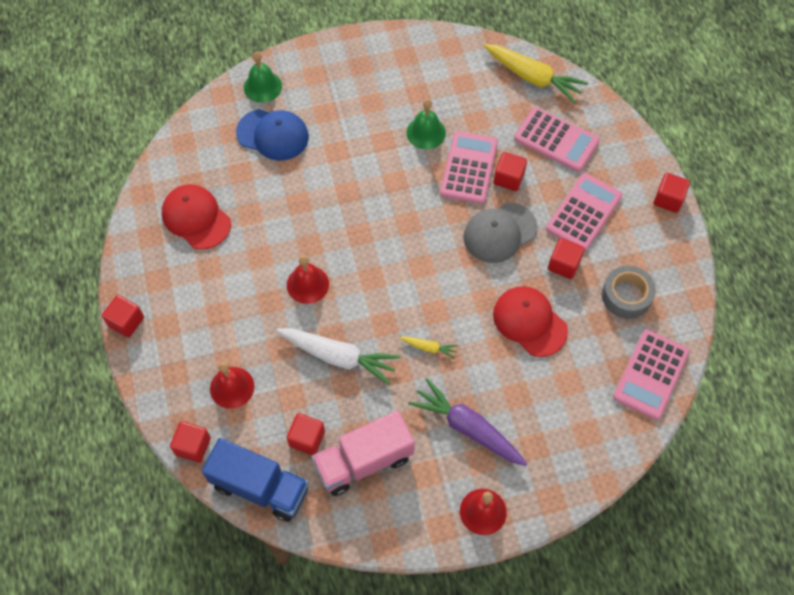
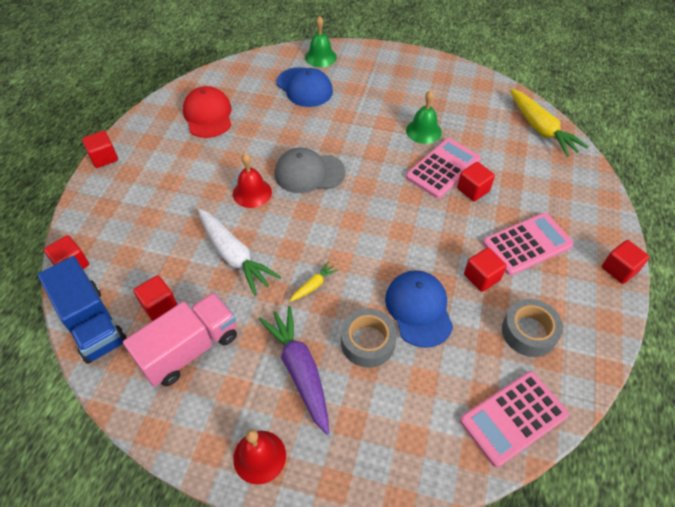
camera: 30 degrees right, 10 degrees down
(232, 387) = (136, 237): red bell -> none
(364, 461) = (189, 349): pink truck -> pink truck turned 135 degrees clockwise
(428, 348) = (313, 285): yellow carrot -> yellow carrot turned 90 degrees counterclockwise
(499, 233) = (438, 226): grey cap -> grey cap (309, 173)
(506, 373) = (367, 342): none -> grey tape
(529, 322) = (419, 309): red cap -> blue cap
(556, 140) = (534, 179): pink calculator -> none

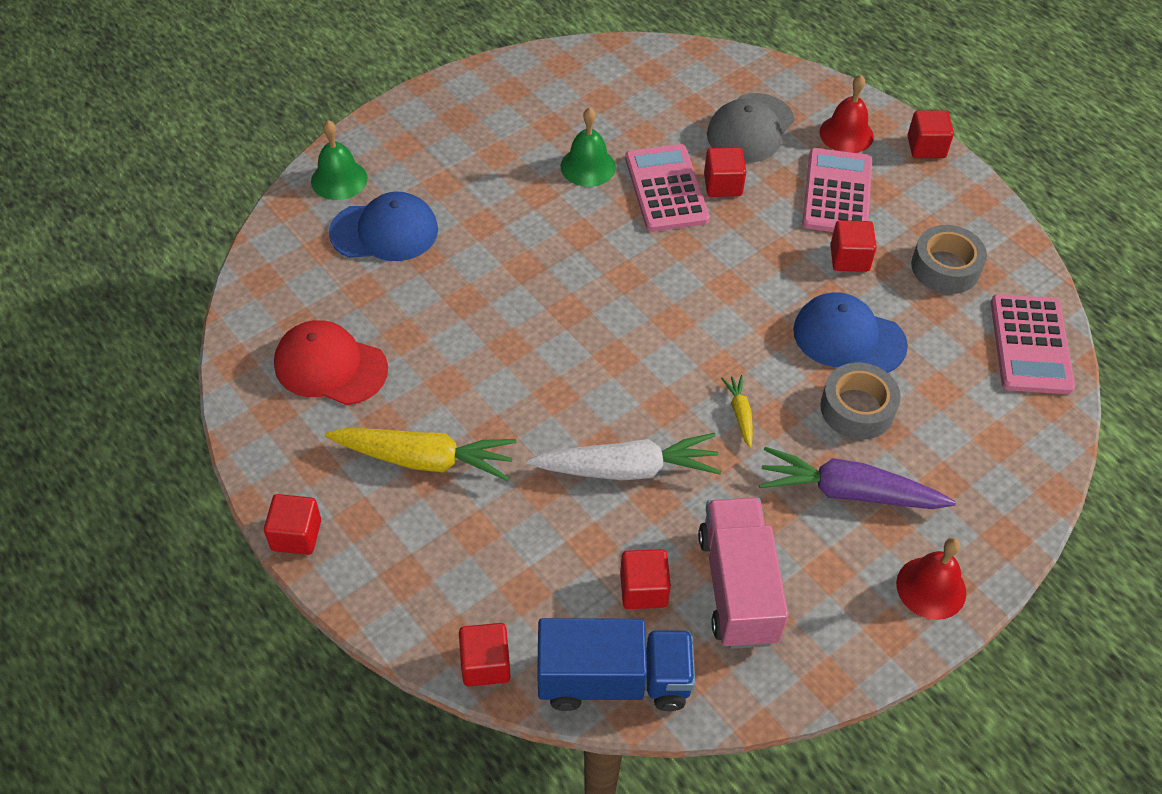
camera: 55 degrees left, 0 degrees up
(252, 192) = (534, 394): red bell -> red bell (846, 134)
(309, 173) = (554, 317): grey cap -> grey cap (750, 128)
(540, 129) = (684, 67): yellow carrot -> yellow carrot (424, 459)

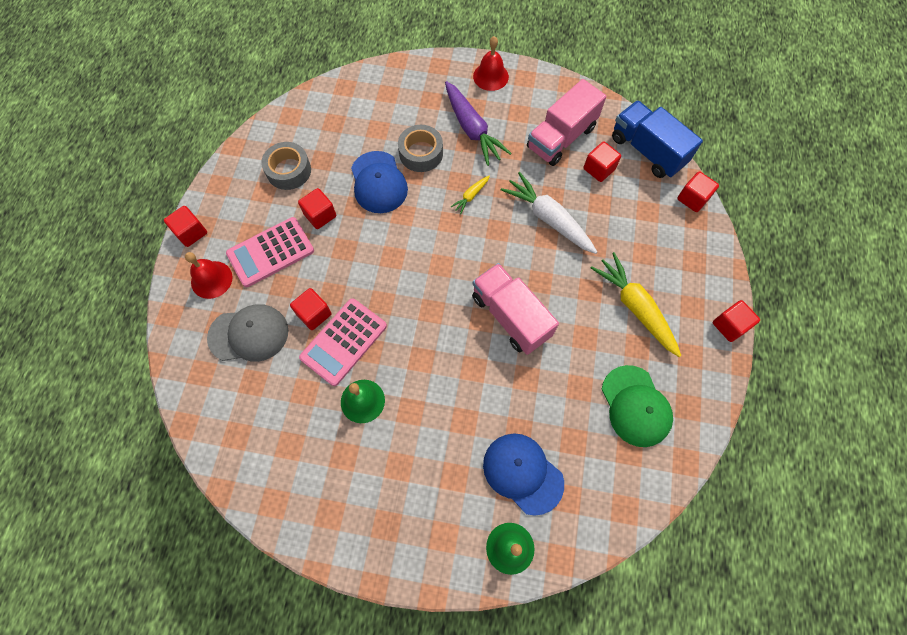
camera: 130 degrees left, 15 degrees up
(330, 366) = (635, 406): red cap -> green cap
(545, 337) = (510, 316): none -> pink truck
(1030, 345) = (314, 110): pink calculator -> none

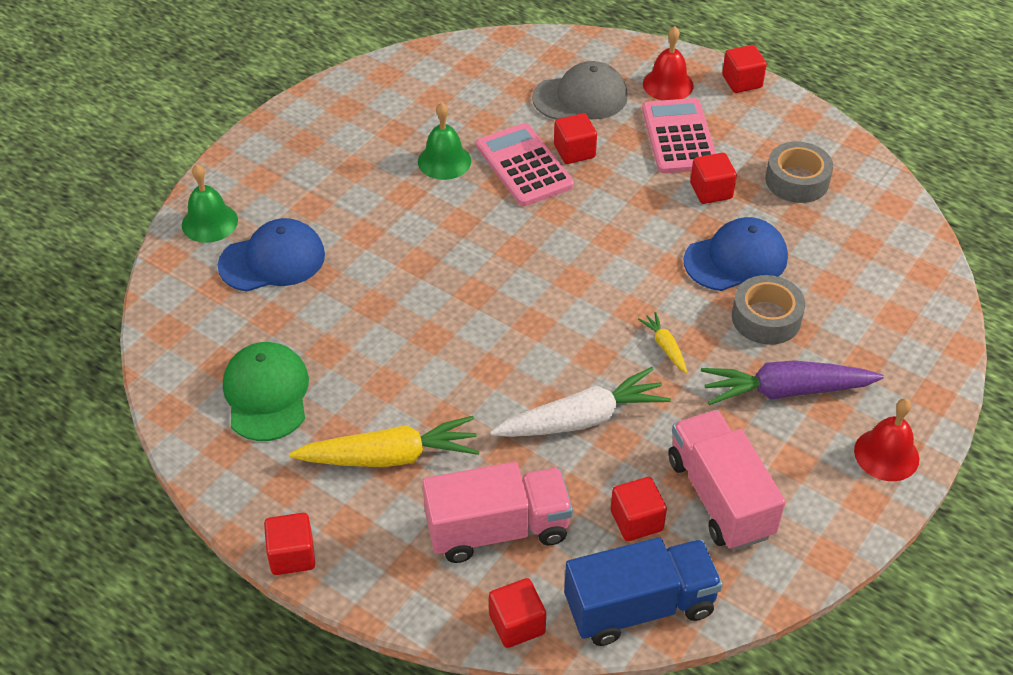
camera: 115 degrees right, 20 degrees down
(249, 334) = (580, 97): grey cap -> grey cap turned 120 degrees counterclockwise
(378, 182) = (736, 259): blue cap -> blue cap turned 150 degrees clockwise
(510, 316) = (462, 321): pink truck -> pink truck (497, 529)
(635, 406) = (266, 394): green cap -> green cap turned 75 degrees clockwise

